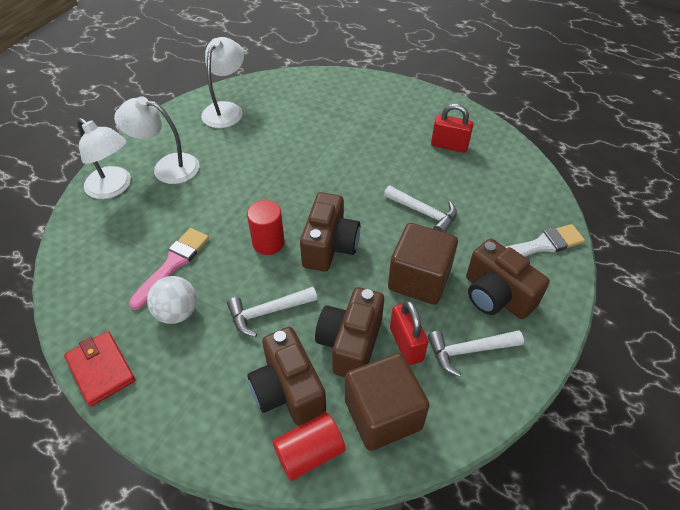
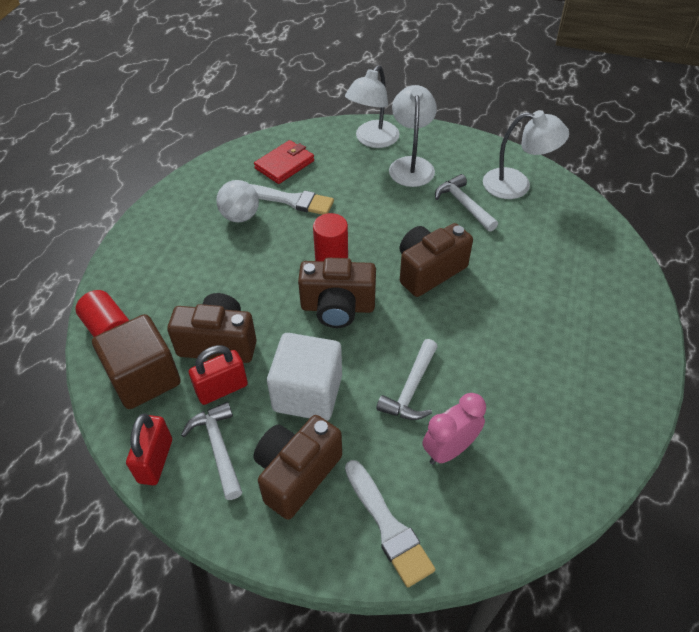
camera: 80 degrees right, 0 degrees up
(101, 369) = (182, 189): red wallet -> red wallet (284, 165)
(173, 264) = (291, 200): pink brush -> white brush
(268, 312) = (248, 275): white hammer -> white hammer (464, 204)
(288, 390) = (167, 305): brown camera -> brown camera (429, 271)
(419, 279) = (307, 393): brown cube -> white cube
(449, 146) = (548, 408): red padlock -> red padlock (155, 460)
(478, 201) = (449, 449): none -> pink clock

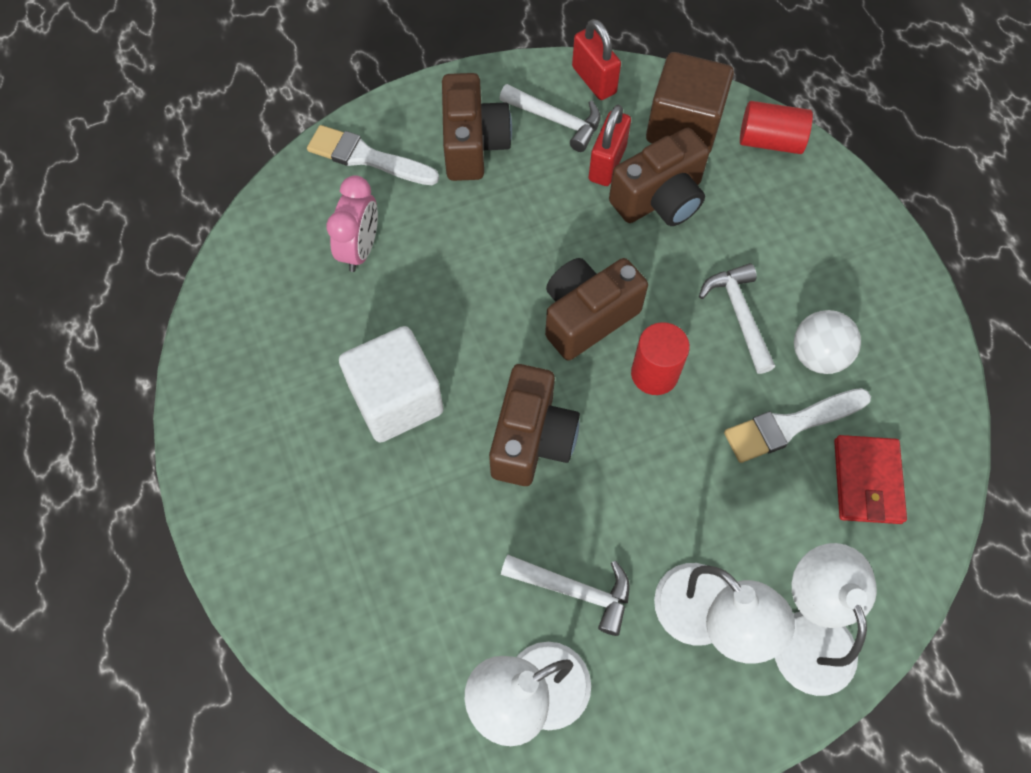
camera: 140 degrees right, 15 degrees up
(307, 393) = (529, 212): white cube -> white cube (396, 400)
(411, 389) = (438, 281): white hammer -> white hammer (739, 315)

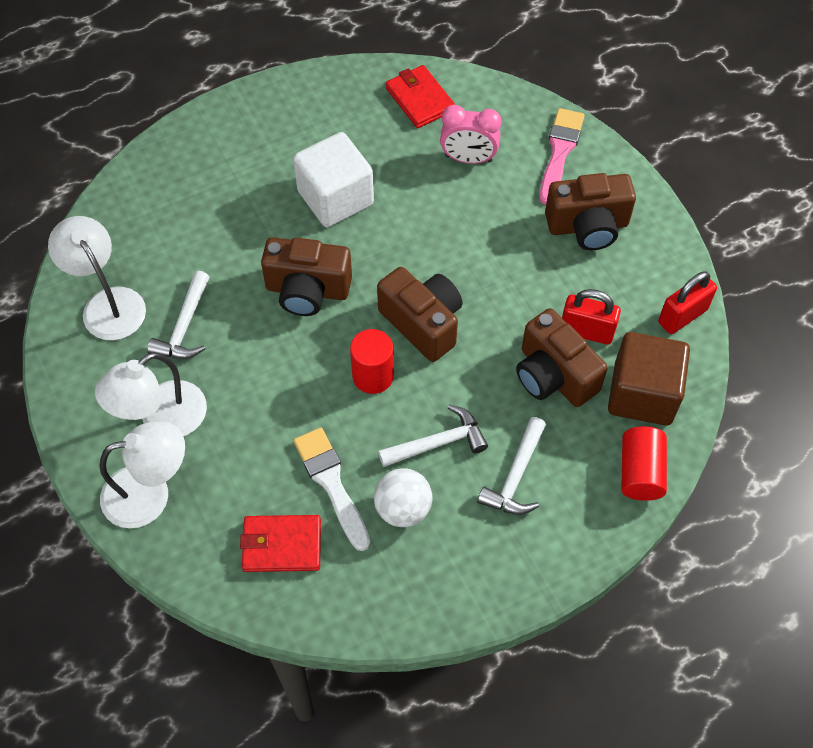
camera: 85 degrees right, 5 degrees down
(258, 292) = (420, 99): none -> red wallet
(366, 157) = (560, 152): white brush -> pink brush
(556, 120) = (628, 288): white hammer -> white hammer (515, 476)

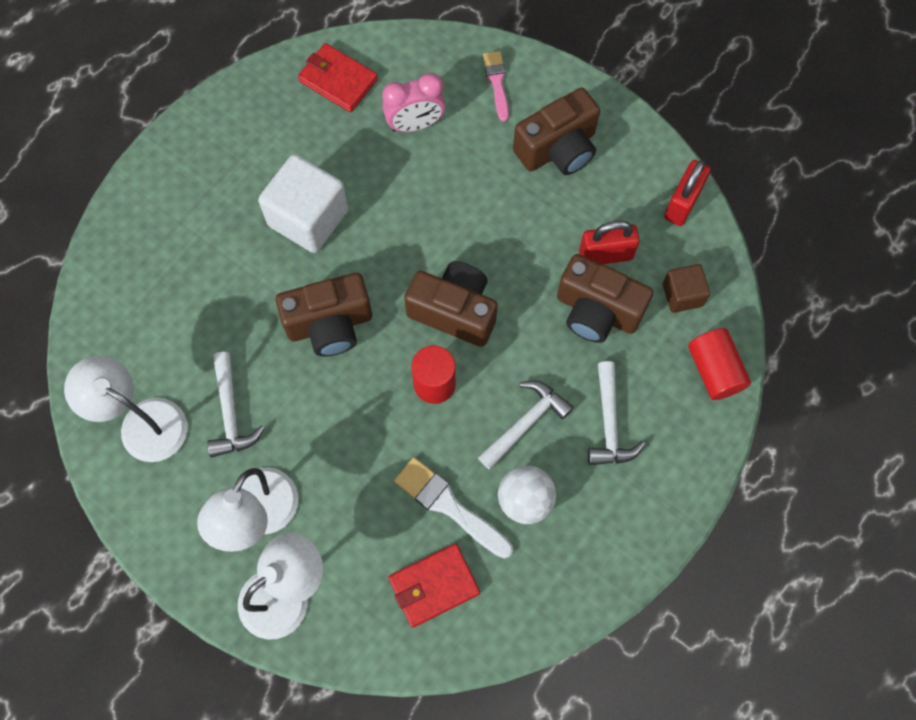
camera: 25 degrees left, 10 degrees up
(560, 152) = (497, 82): pink brush -> pink brush, size x0.65
(642, 394) = (682, 295): brown cube -> brown cube, size x0.55

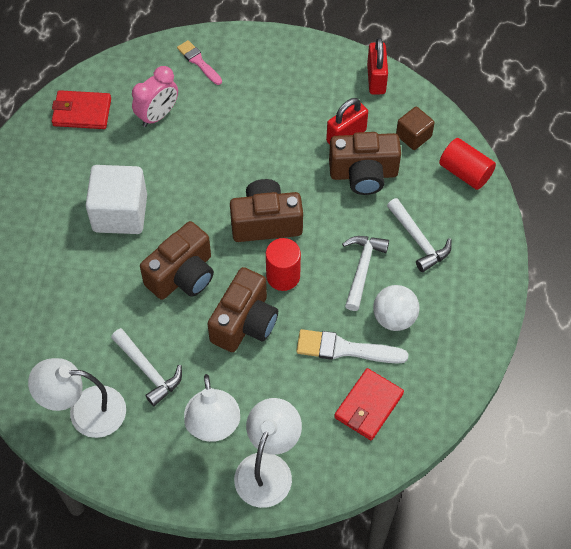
camera: 30 degrees left, 10 degrees down
(558, 149) = (269, 84): brown camera -> brown camera (244, 323)

